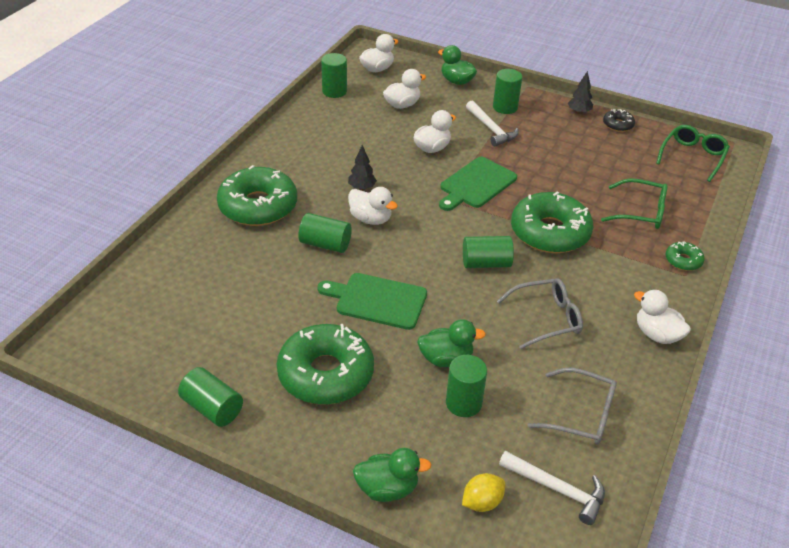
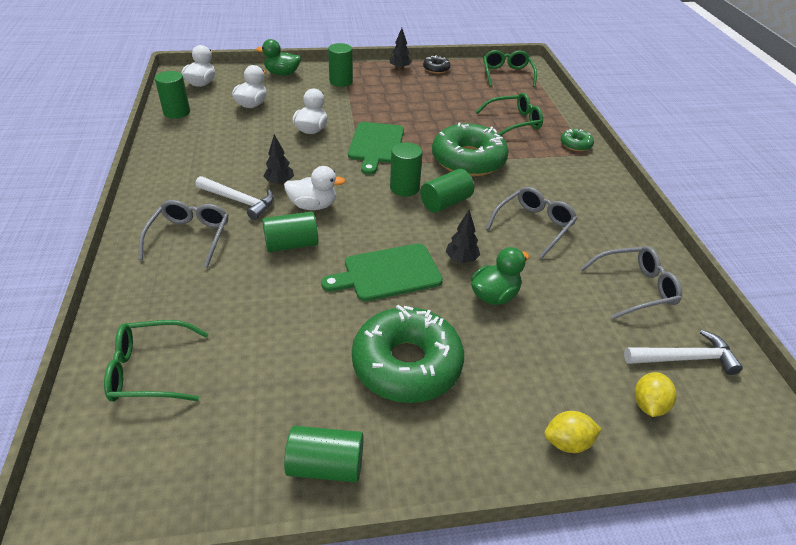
camera: 35 degrees left, 0 degrees up
(159, 291) = (149, 370): none -> green glasses
(258, 206) = (189, 237): green donut -> grey glasses
(387, 488) = (567, 442): green duck -> yellow lemon
(448, 317) = (461, 259): none -> black tree
(463, 403) = (546, 326): green cylinder -> green cylinder (404, 188)
(491, 129) = (346, 100): white hammer -> white hammer (239, 201)
(656, 334) = (616, 203): white duck -> none

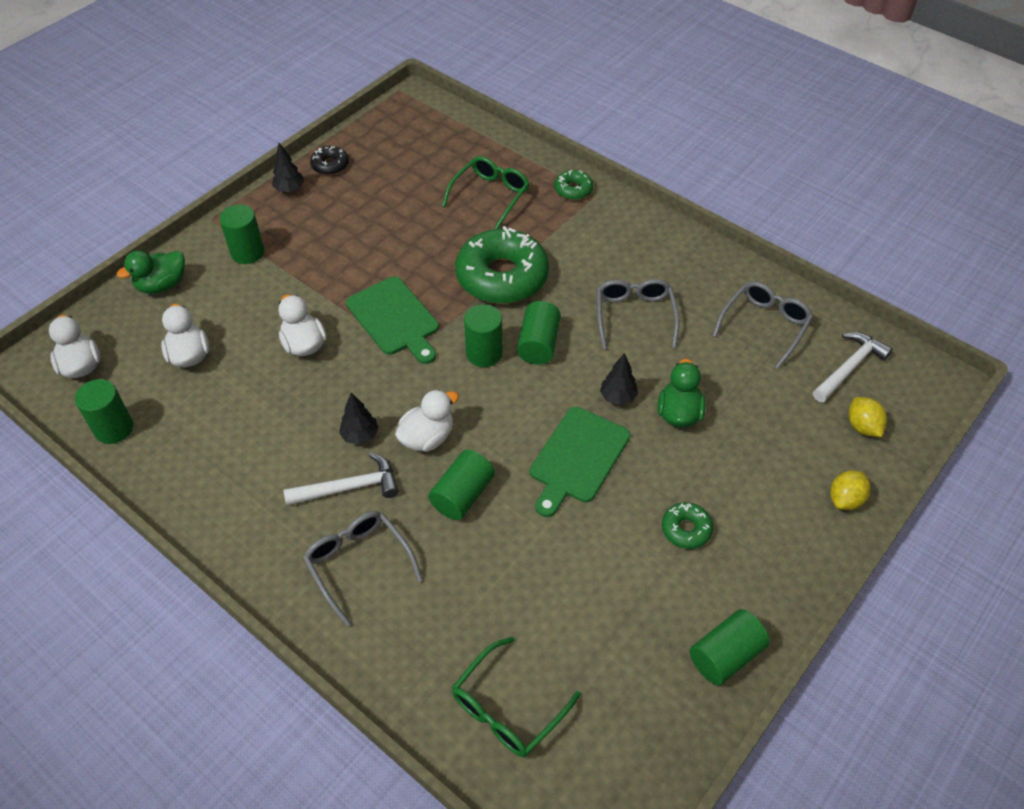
camera: 40 degrees left, 10 degrees up
(407, 364) = (686, 529): green donut -> green donut, size x0.45
(507, 74) = (412, 128): green glasses -> none

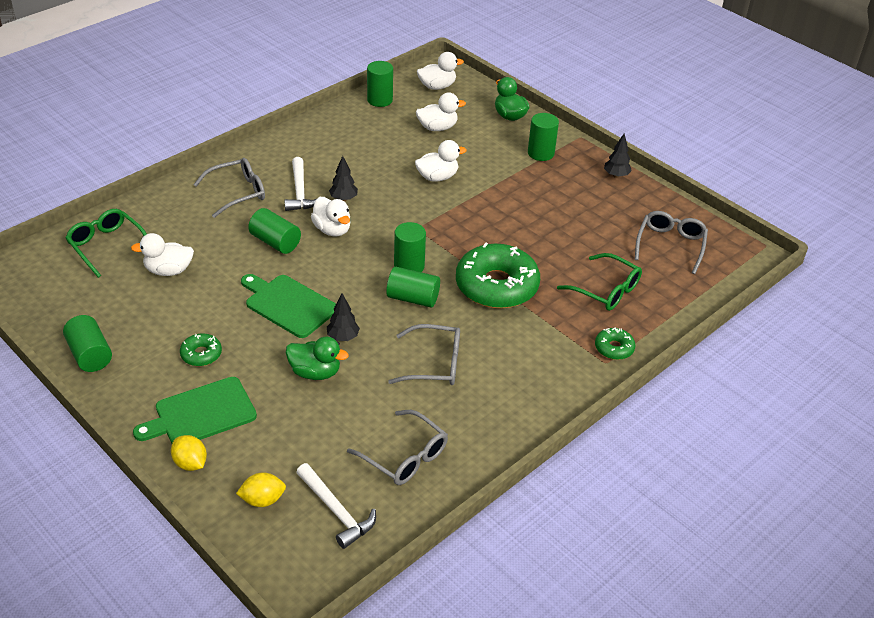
camera: 95 degrees right, 10 degrees down
(330, 165) = (648, 198): black donut -> none
(394, 319) = (456, 222): green cutting board -> green cutting board (201, 413)
(409, 151) = (670, 245): none -> grey glasses
(544, 608) = (168, 270): none -> white duck

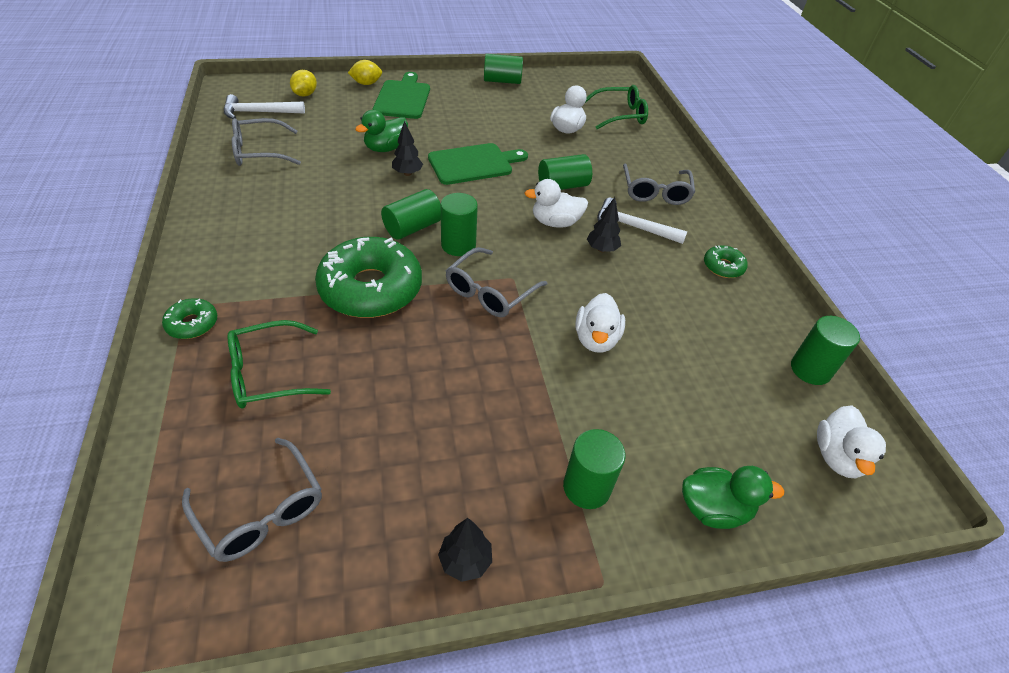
camera: 120 degrees right, 5 degrees up
(201, 354) = (458, 114): green donut -> green donut (723, 267)
(434, 364) = (323, 203): grey glasses -> grey glasses (490, 292)
(437, 128) = (713, 396): white duck -> none

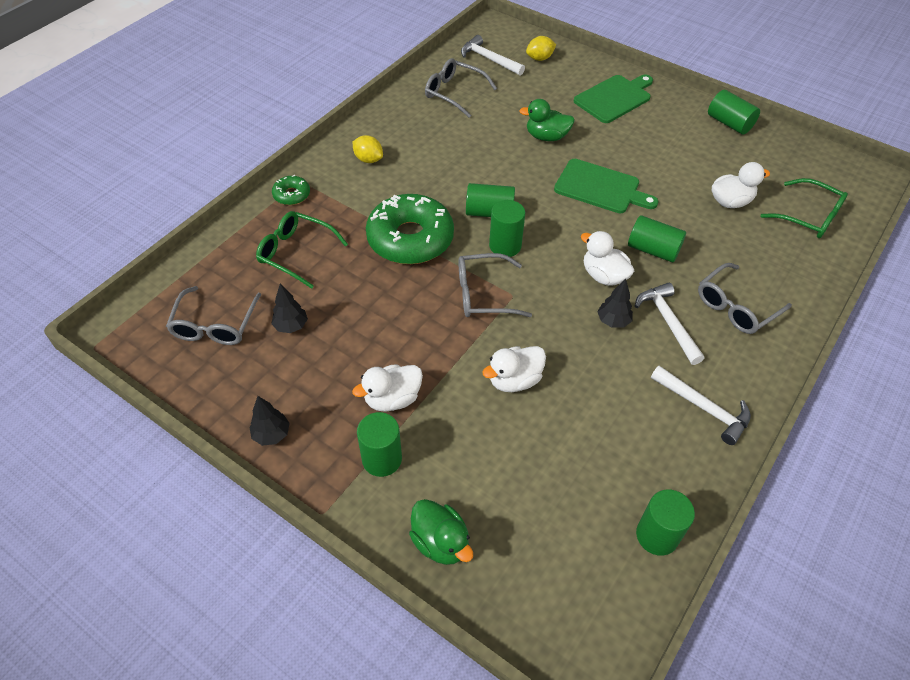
camera: 50 degrees right, 5 degrees up
(366, 83) = (600, 70): yellow lemon -> yellow lemon (368, 159)
(407, 173) = (537, 167): black tree -> black tree (291, 326)
(723, 267) = (704, 408): green donut -> white hammer
(837, 457) = (579, 601): white duck -> white duck (392, 399)

